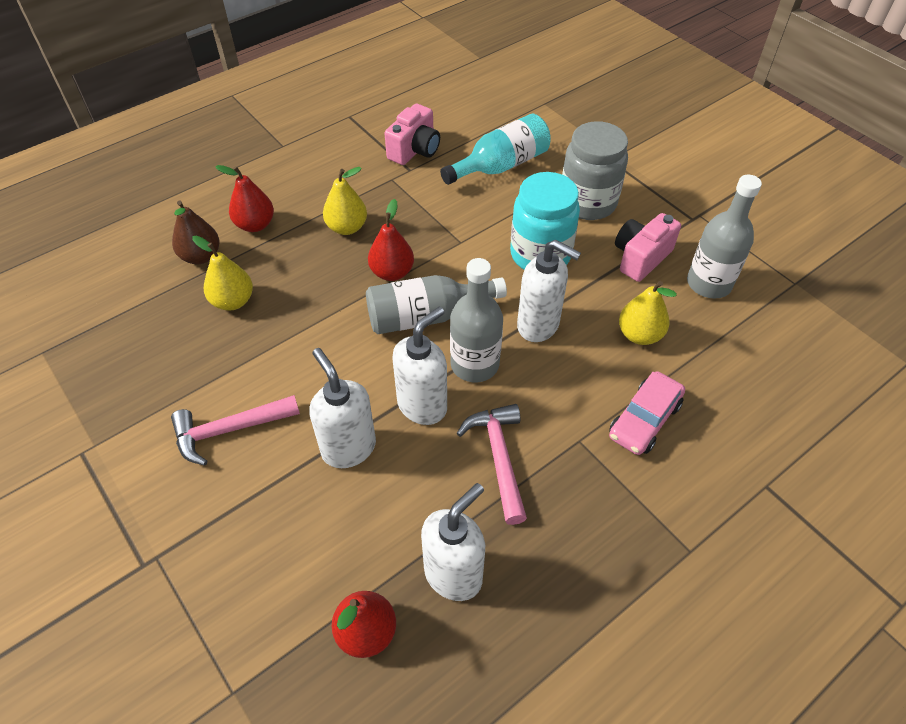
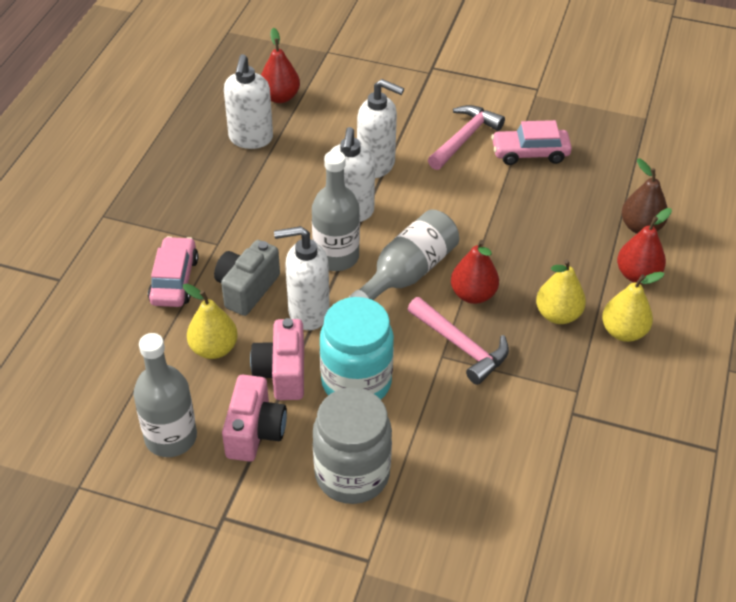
camera: 145 degrees right, 5 degrees down
(193, 375) = (530, 153): none -> pink car
(233, 301) = (569, 209): yellow pear -> yellow pear (623, 332)
(415, 150) = (594, 442): pink camera -> pink camera (282, 373)
(499, 458) = (268, 207): pink hammer -> pink hammer (461, 346)
(501, 166) = (484, 474): turquoise bottle -> none
(578, 375) = (247, 289): none -> grey camera

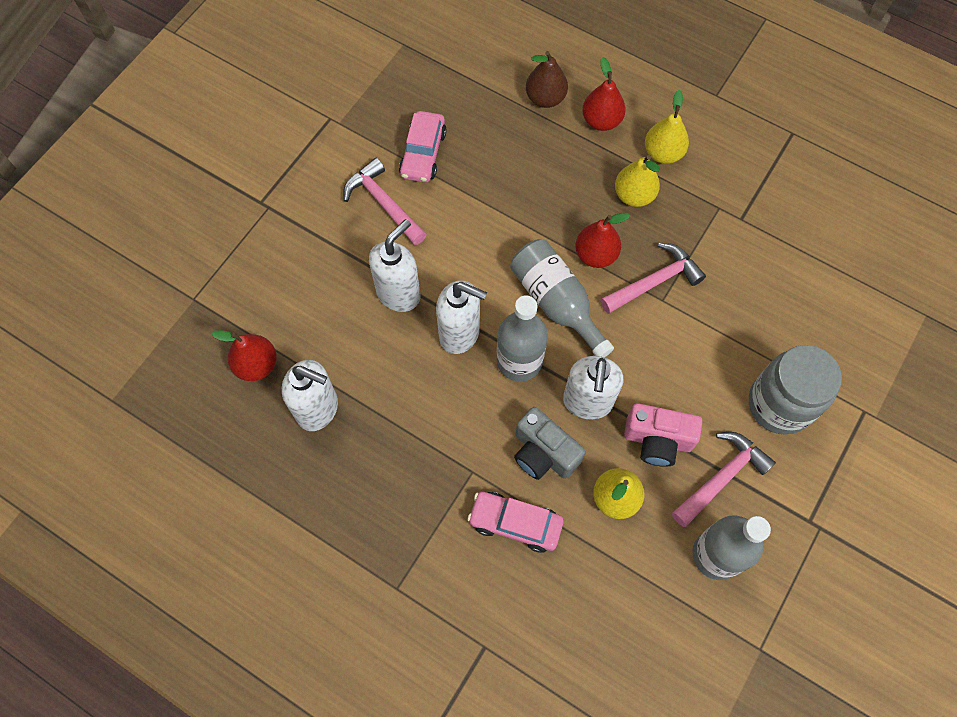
camera: 75 degrees left, 20 degrees up
(255, 432) = (721, 477): pink camera -> pink hammer
(356, 382) = (680, 378): turquoise jar -> none

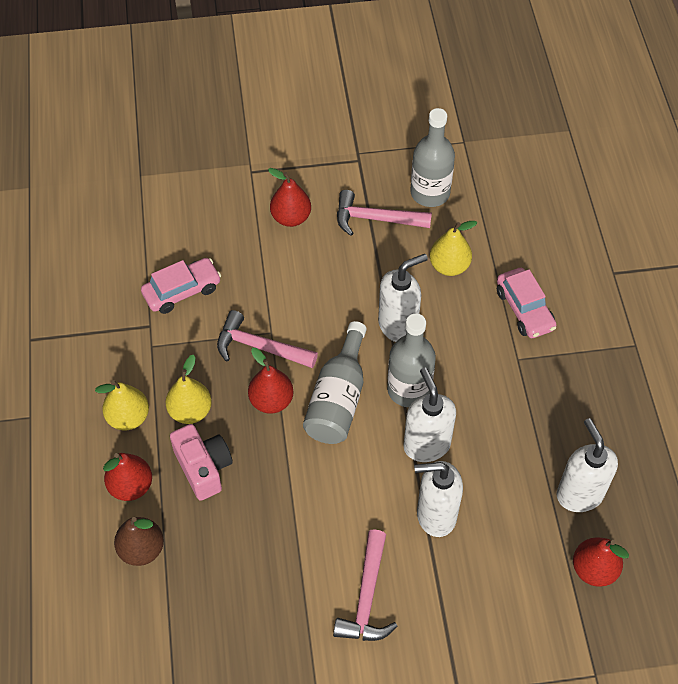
camera: 130 degrees left, 10 degrees down
(423, 154) = (288, 606): pink car -> pink car (182, 291)
(543, 453) = (461, 326): grey camera -> none
(657, 440) = (385, 268): pink camera -> pink camera (203, 468)
(779, 404) = (291, 217): grey jar -> red pear

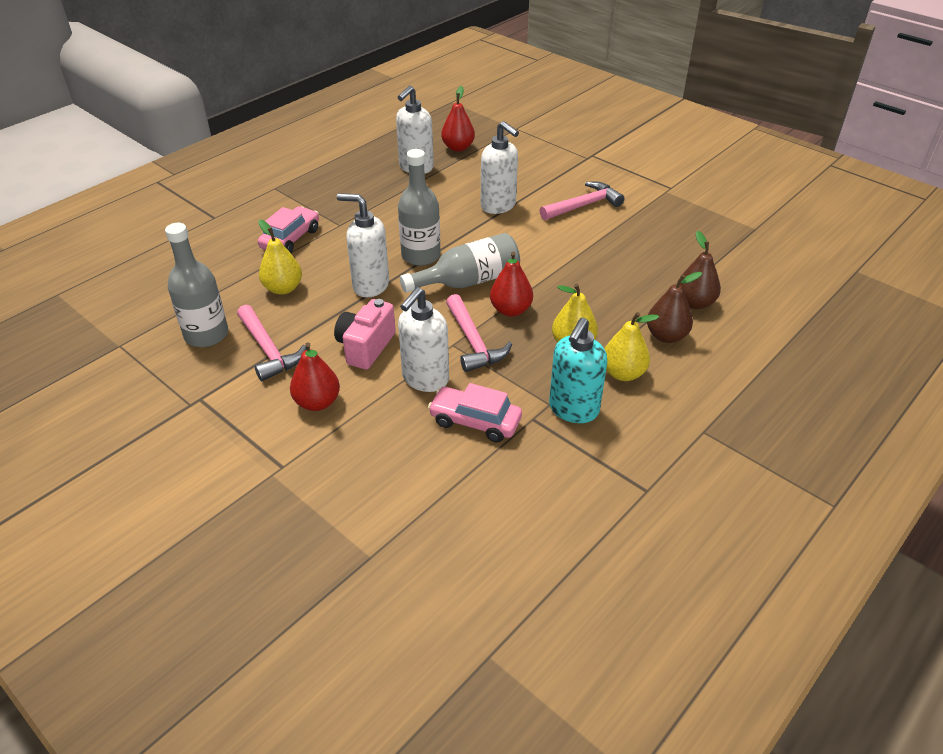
camera: 130 degrees left, 15 degrees down
(131, 355) = (573, 410): none -> turquoise soap dispenser
(131, 486) = (666, 336): red pear -> brown pear
(203, 468) = (603, 311): pink camera -> pink camera (366, 347)
(426, 445) = (454, 230): white soap dispenser -> white soap dispenser (425, 379)

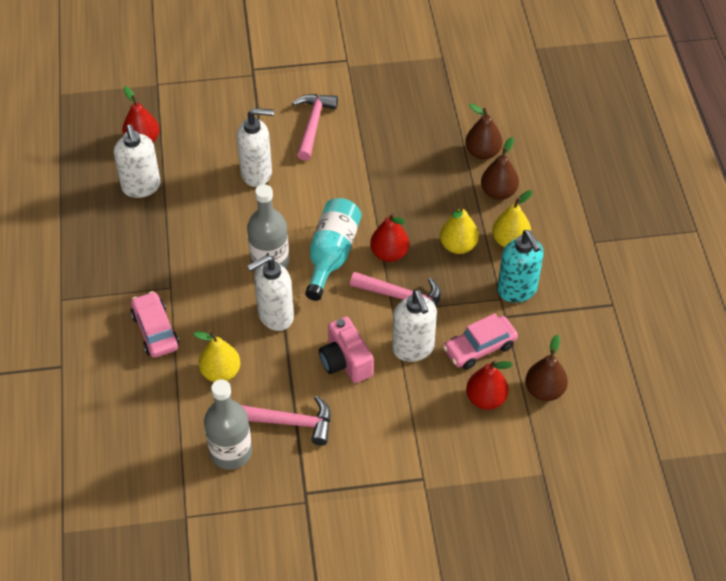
camera: 50 degrees left, 10 degrees up
(317, 402) = (378, 424): red pear -> red pear (486, 399)
(468, 281) = (332, 255): grey bottle -> turquoise bottle
(476, 498) = (544, 390): none -> brown pear

